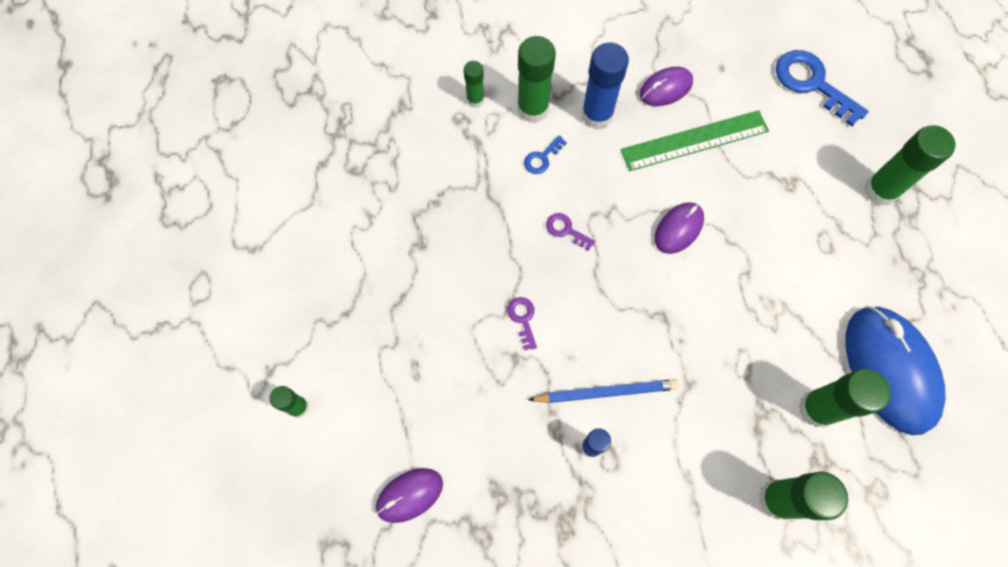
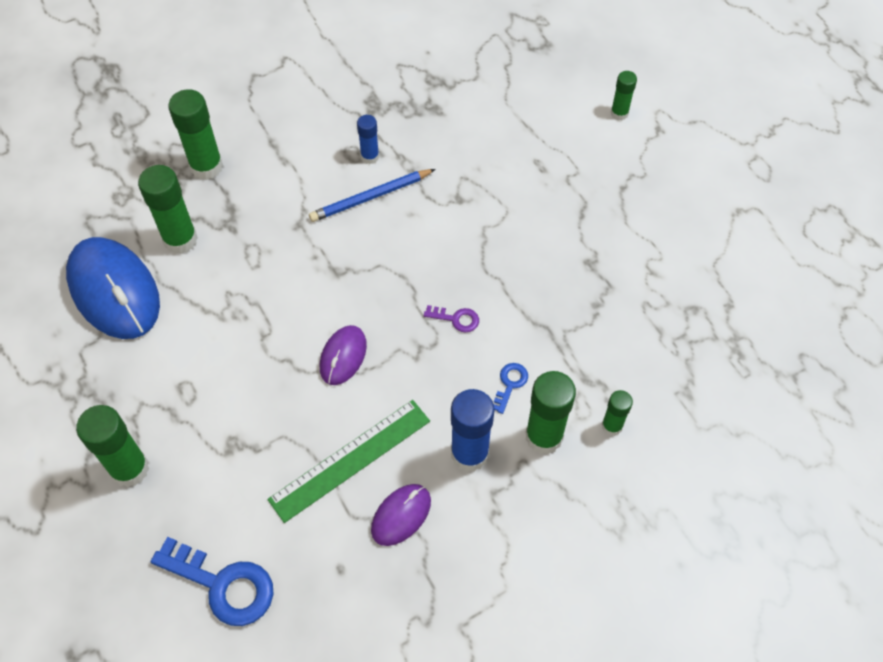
camera: 160 degrees right, 10 degrees down
(409, 495) = (500, 87): purple mouse -> none
(523, 319) = (465, 230): purple key -> none

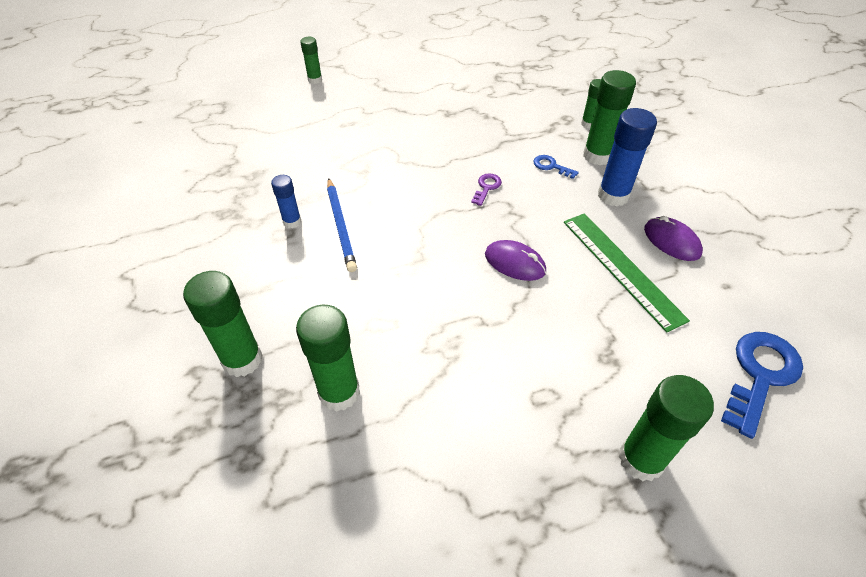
camera: 80 degrees left, 10 degrees down
(114, 291) = (395, 471): blue mouse -> none

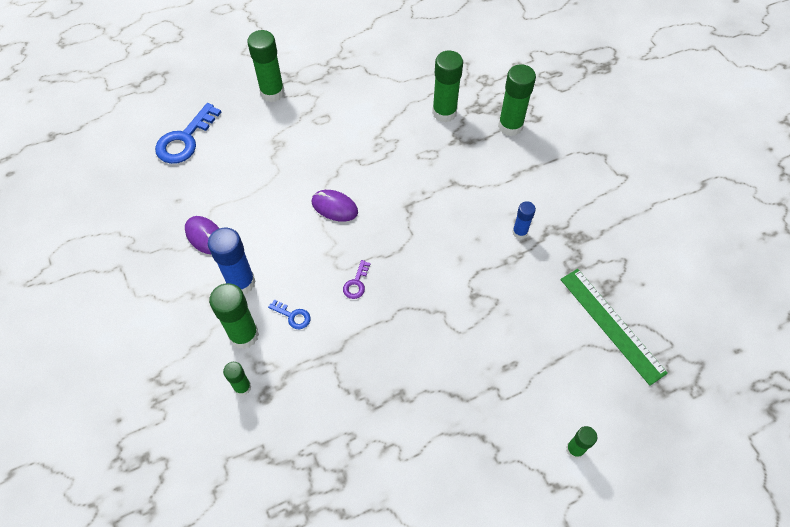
camera: 175 degrees right, 10 degrees up
(340, 226) = (478, 231): blue pencil -> none
(621, 268) = (252, 208): green ruler -> green ruler (611, 325)

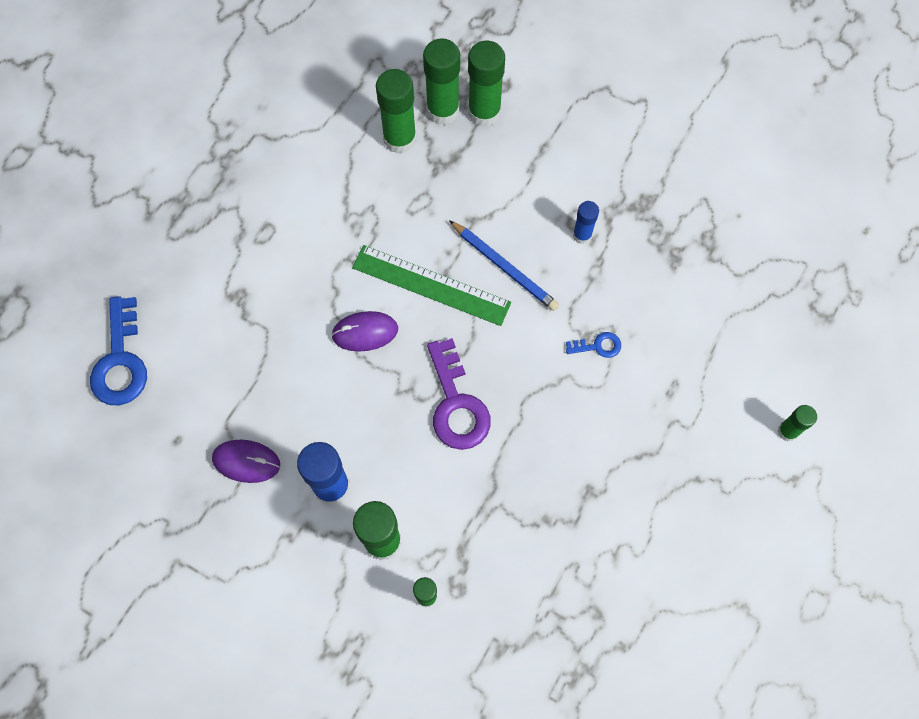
camera: 35 degrees left, 10 degrees up
(272, 93) = (177, 235): green glue stick -> green glue stick (443, 110)
(293, 316) = (418, 485): blue key -> blue key (598, 346)
(356, 283) = (456, 404): purple key -> purple key, size x2.05
(452, 221) = (504, 267): none -> blue pencil
(611, 325) = (738, 280): green ruler -> green ruler (431, 285)

